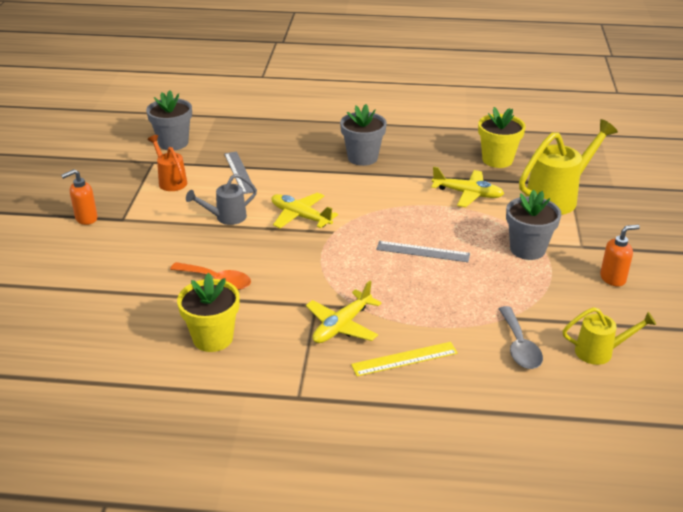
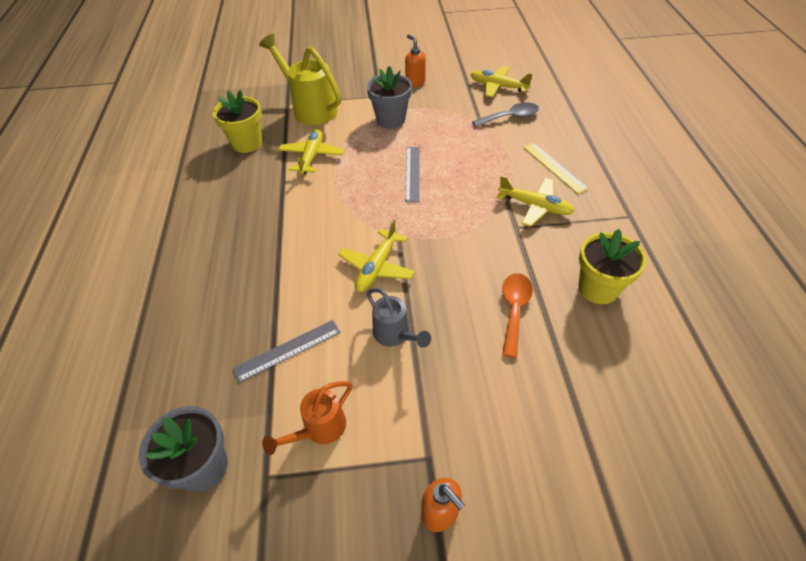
camera: 100 degrees left, 15 degrees up
(362, 157) = (245, 238): grey flower pot -> none
(600, 352) = (498, 87): yellow watering can -> yellow plane

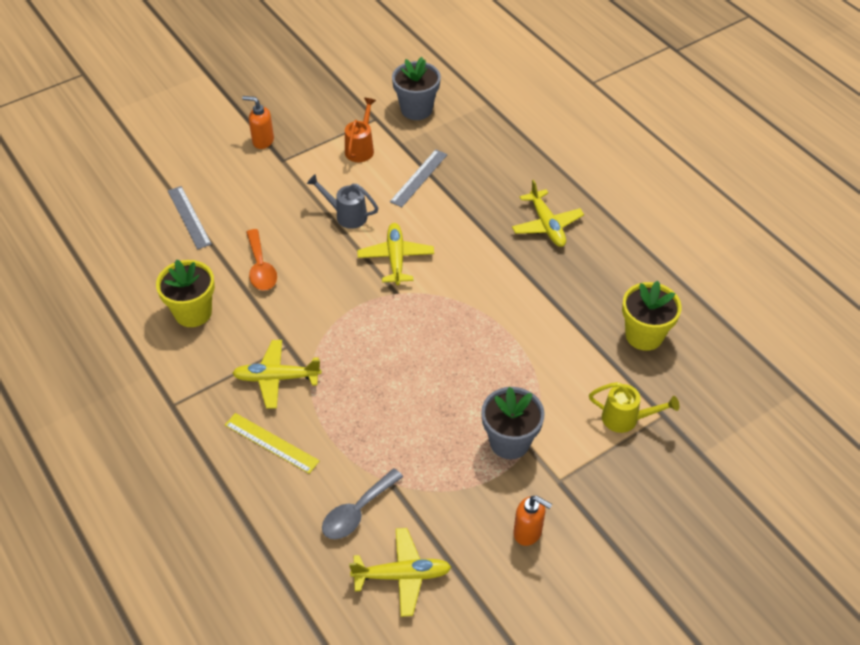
camera: 150 degrees right, 0 degrees up
(310, 108) = (626, 419): yellow watering can -> yellow watering can, size x0.57
(312, 156) = (556, 348): yellow plane -> yellow plane (547, 225)
(412, 173) = (428, 369): grey ruler -> grey ruler (189, 217)

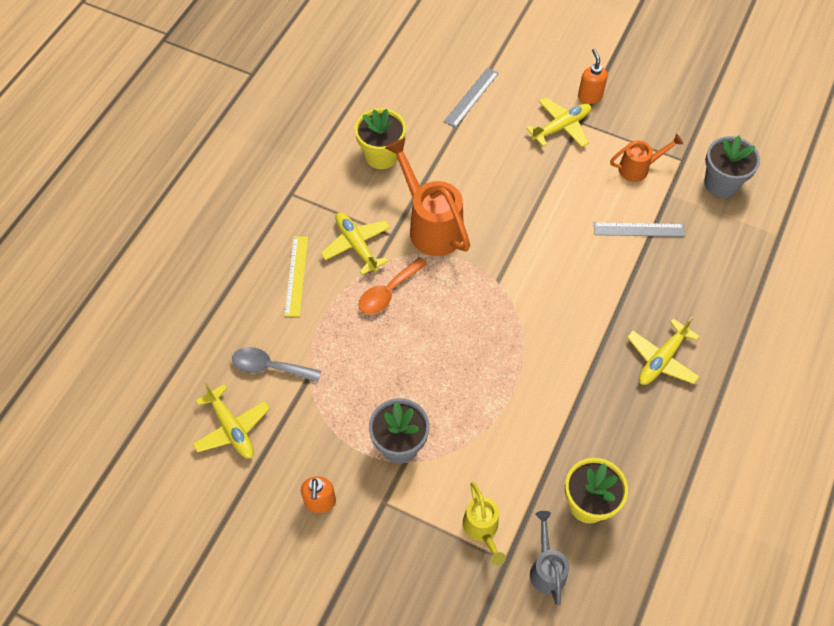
camera: 60 degrees right, 10 degrees up
(261, 268) = (455, 173): orange spoon -> orange spoon (388, 292)
(301, 312) = (431, 226): none -> orange watering can
(346, 215) = (554, 200): grey watering can -> grey watering can (546, 568)
(396, 258) = (534, 261): yellow plane -> yellow plane (561, 127)

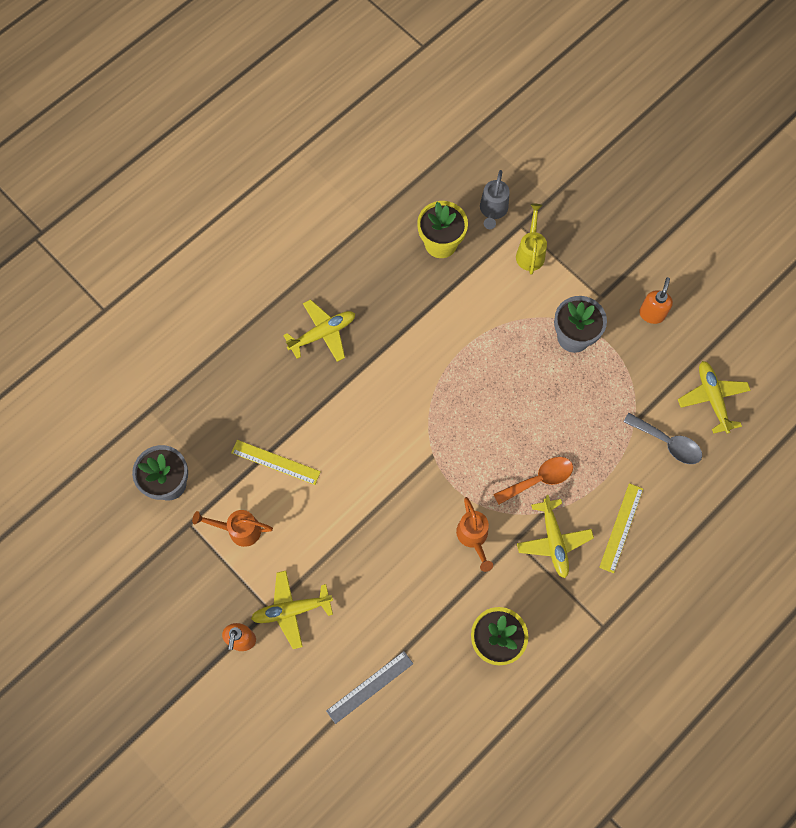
camera: 160 degrees left, 10 degrees up
(431, 226) = (473, 537): orange watering can -> orange watering can, size x0.57
(639, 229) = (275, 462): grey ruler -> yellow ruler

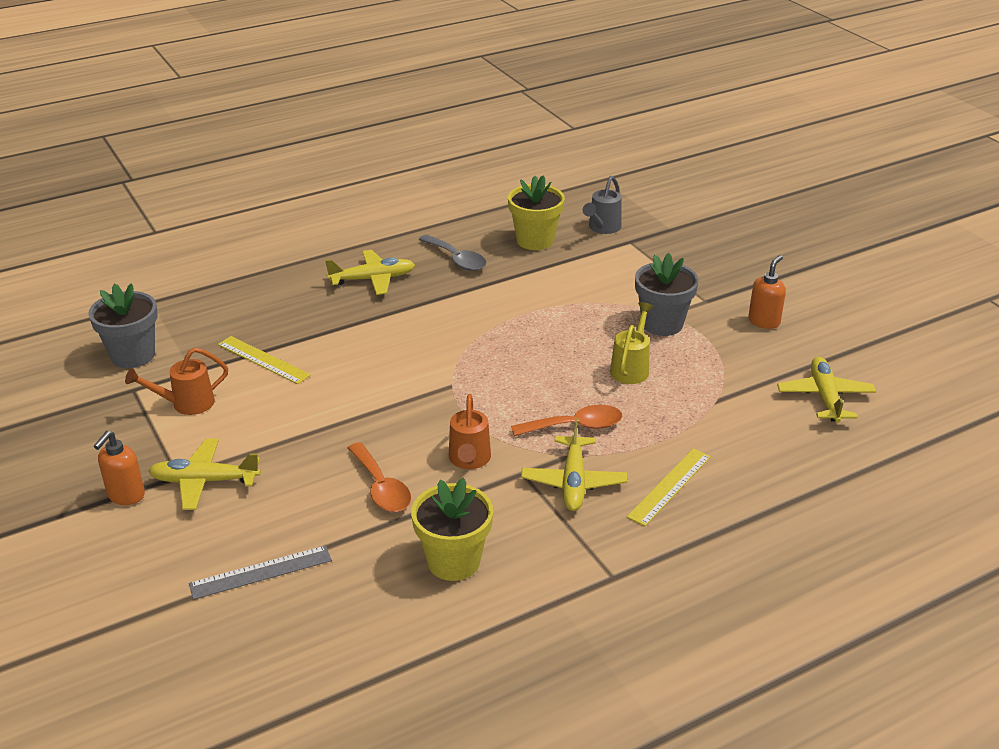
camera: 15 degrees right, 35 degrees down
(239, 530) = (186, 404): orange watering can -> orange watering can turned 45 degrees counterclockwise
(420, 582) = (381, 487): none -> orange spoon
(530, 252) = (633, 260): yellow watering can -> yellow watering can (631, 368)
(667, 443) = (755, 423): grey spoon -> grey spoon (457, 259)

